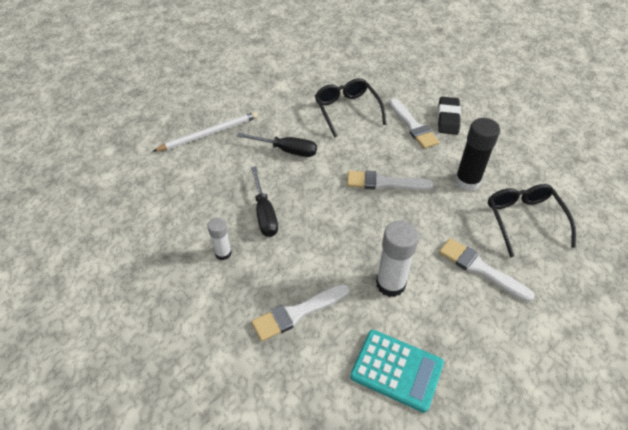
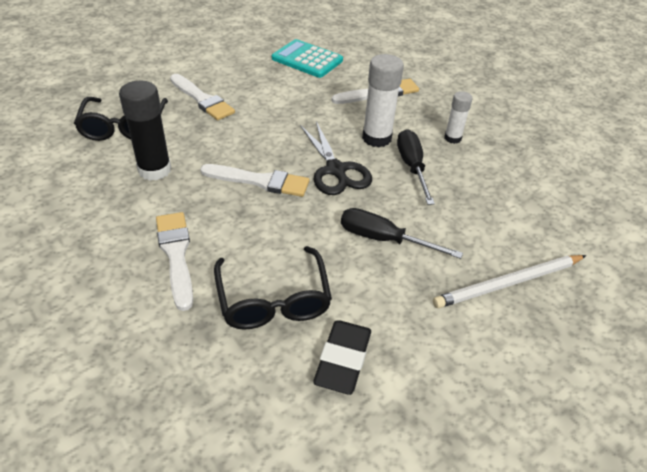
camera: 175 degrees left, 5 degrees down
(328, 201) = (335, 170): none -> black scissors
(390, 284) = (292, 100): white glue stick -> white glue stick (376, 138)
(448, 118) = (111, 261): black eraser -> black eraser (343, 360)

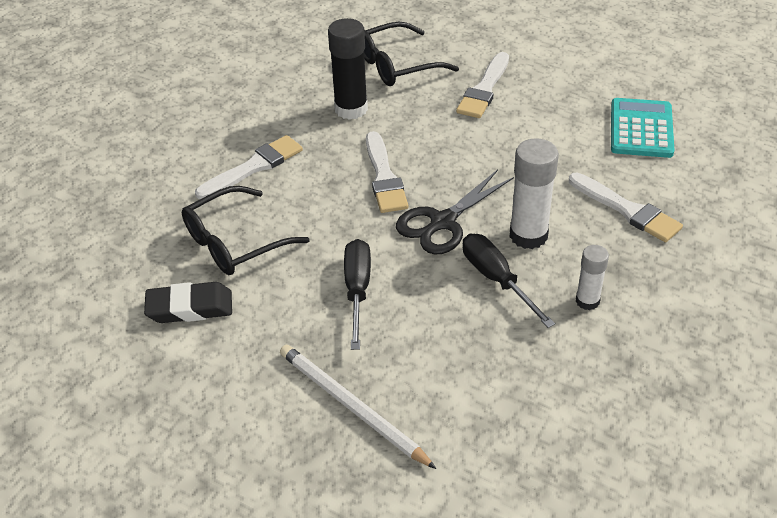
camera: 70 degrees right, 0 degrees up
(412, 167) = (496, 279): black screwdriver -> black screwdriver turned 90 degrees counterclockwise

